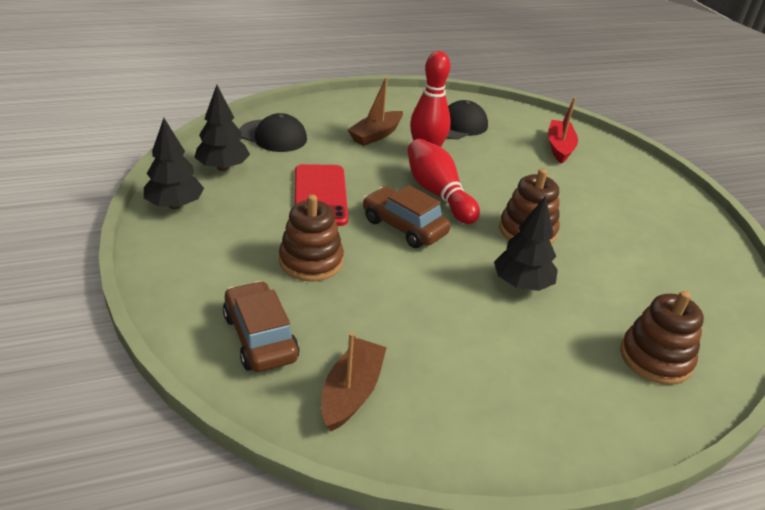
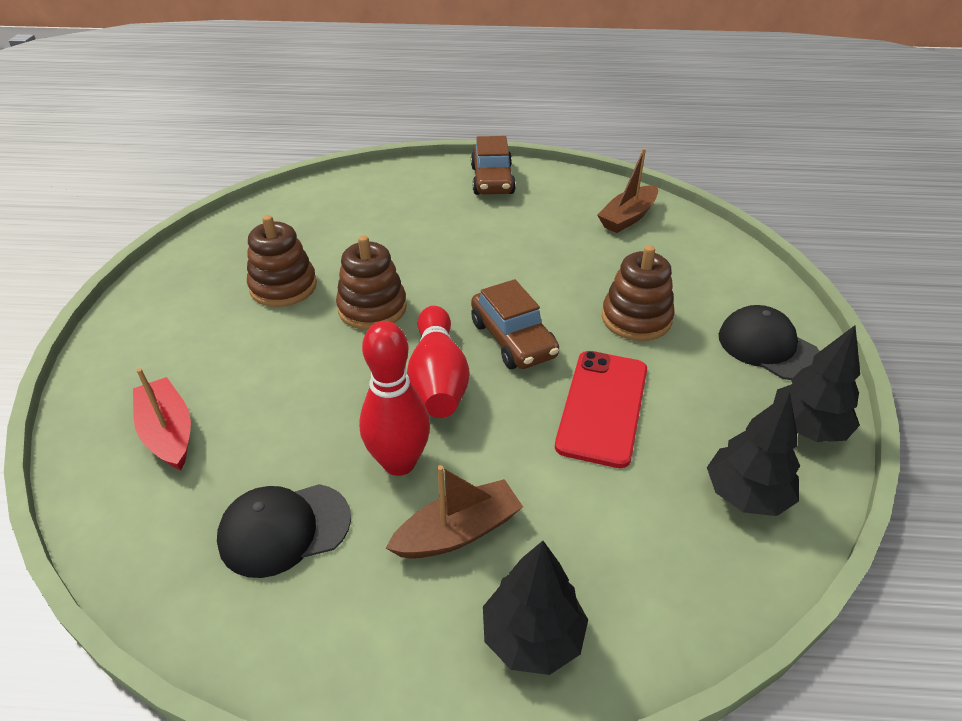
camera: 155 degrees left, 5 degrees up
(260, 337) = (695, 262): brown car -> brown car (492, 180)
(273, 136) = (655, 568): black cap -> black cap (768, 347)
(522, 284) = (433, 259): black tree -> black tree (532, 637)
(559, 147) = (168, 432): red boat -> red boat turned 120 degrees clockwise
(655, 358) = (381, 195): brown stacking toy -> brown stacking toy (283, 287)

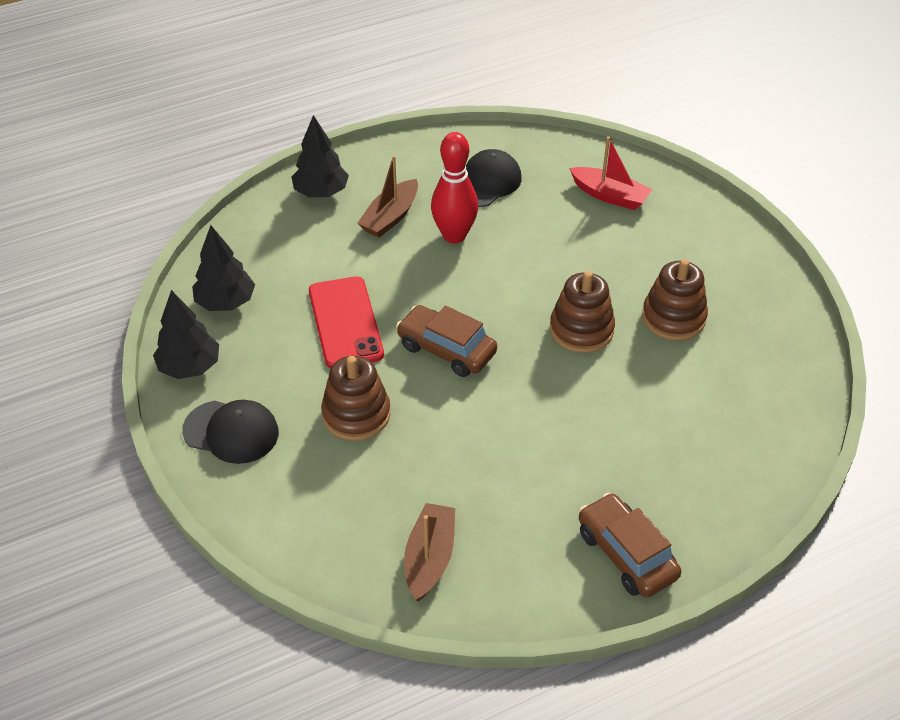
camera: 150 degrees right, 5 degrees up
(438, 379) = (476, 295): red bowling pin -> none

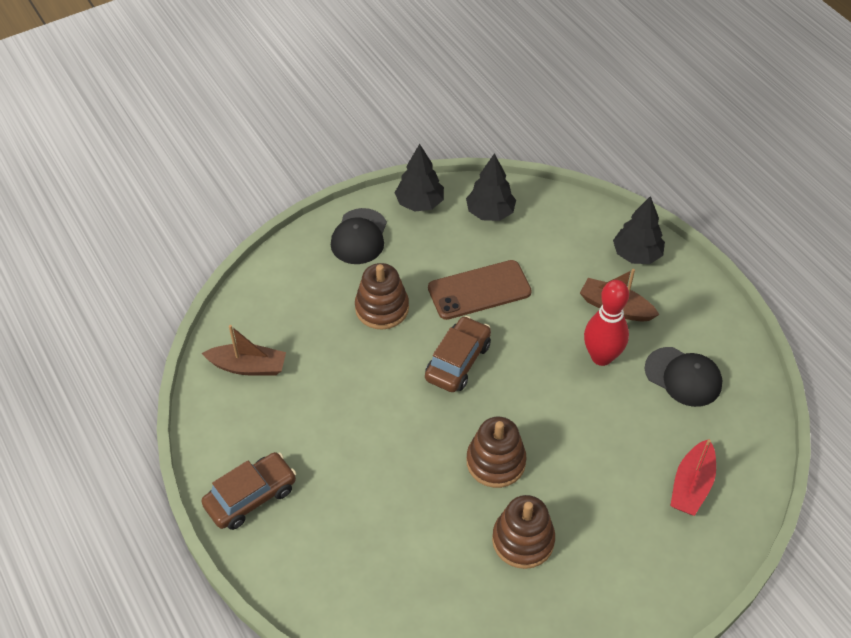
camera: 85 degrees right, 5 degrees up
(345, 322) = (479, 290): red phone -> brown phone

